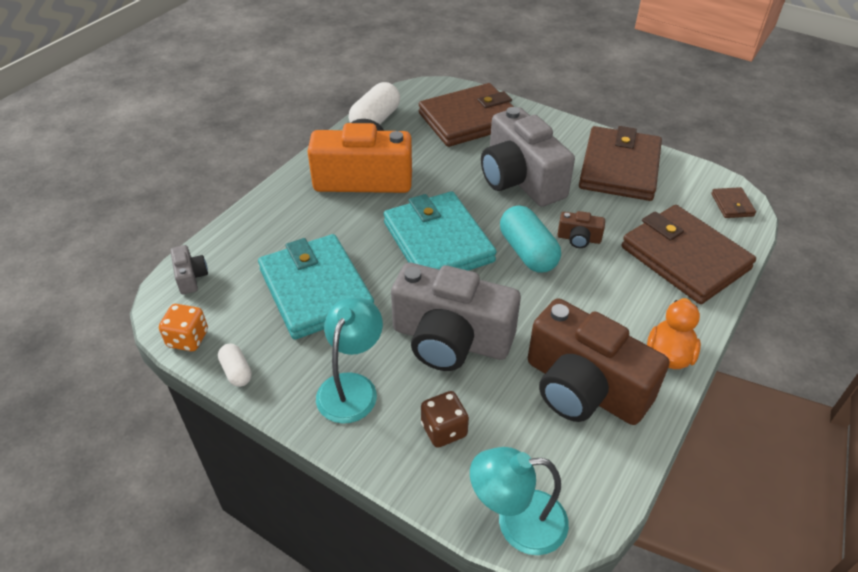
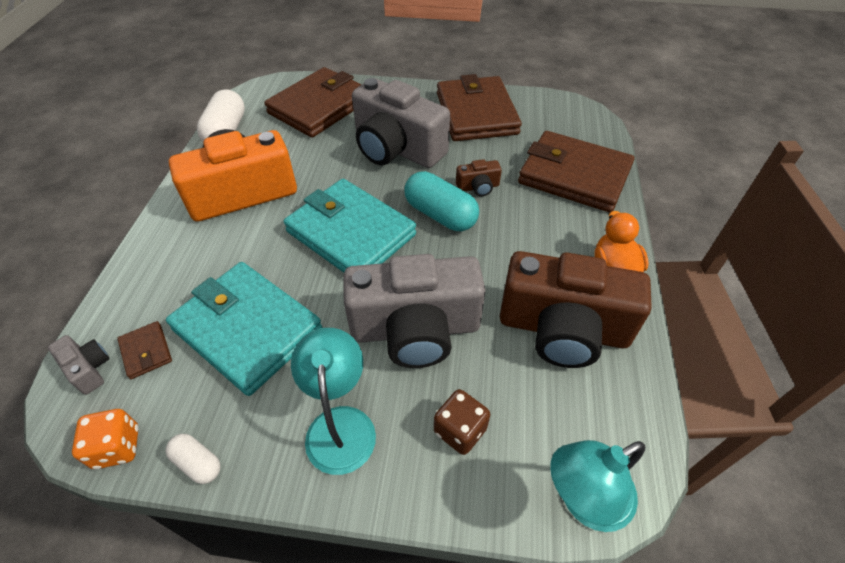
camera: 25 degrees left, 5 degrees up
(732, 205) = (582, 118): brown wallet -> brown wallet (146, 351)

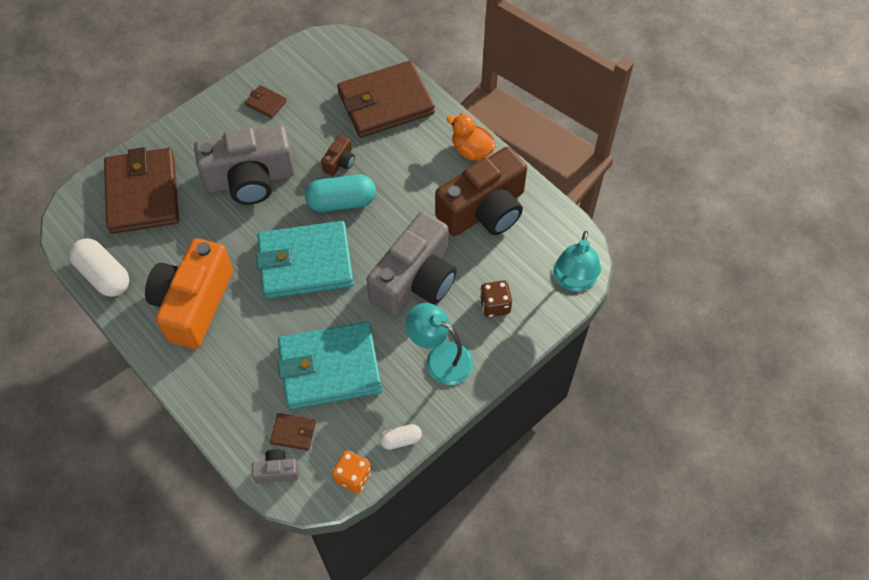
camera: 50 degrees left, 10 degrees up
(476, 113) = (266, 103): brown wallet -> brown wallet, size x0.41

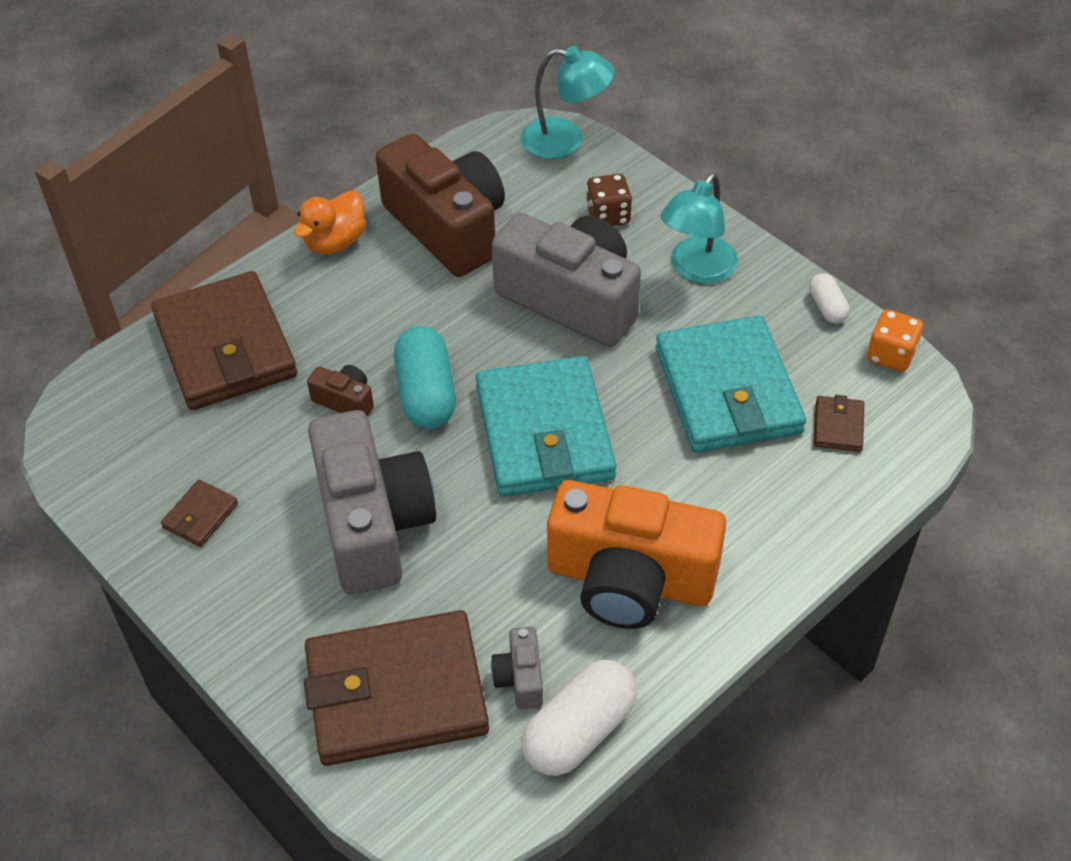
camera: 90 degrees left, 10 degrees down
(277, 471) = (901, 441): grey camera -> grey camera (520, 678)

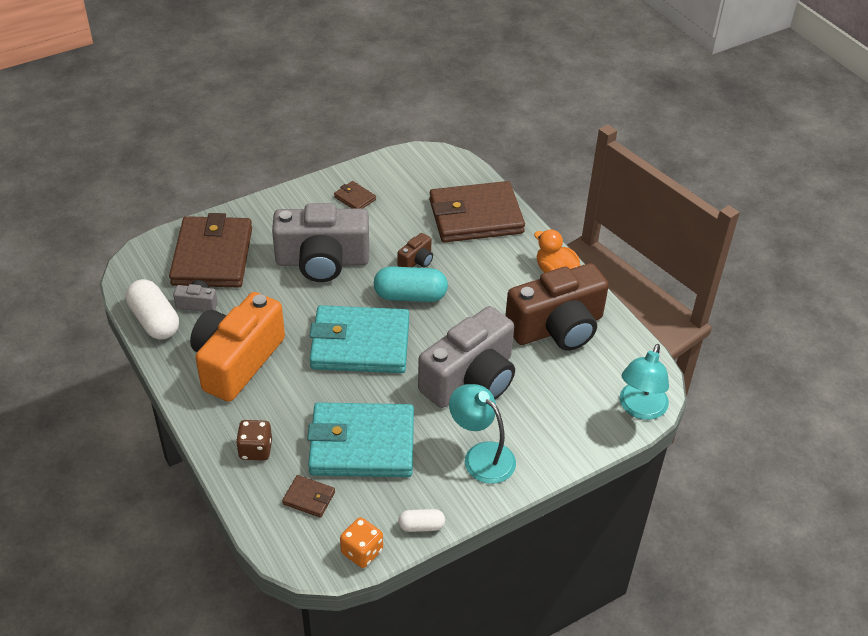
camera: 100 degrees right, 5 degrees down
(608, 216) = (550, 417): brown dice -> brown dice (255, 450)

